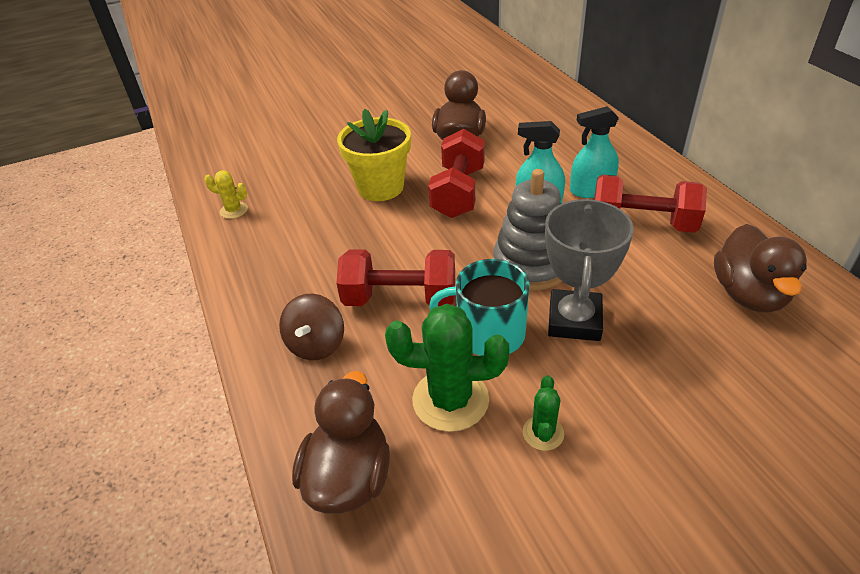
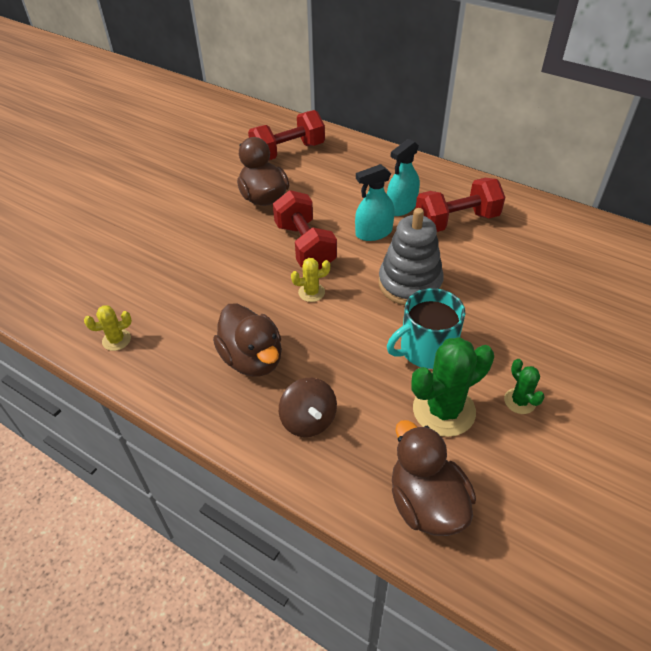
camera: 35 degrees left, 5 degrees up
(380, 187) = (235, 266): yellow flower pot -> none
(400, 298) = (339, 352): red dumbbell -> red dumbbell (288, 152)
(425, 235) = (311, 292): none -> yellow cactus
(574, 320) = (473, 313): grey trophy -> none
(748, 294) = (557, 247): brown duck -> brown duck (252, 359)

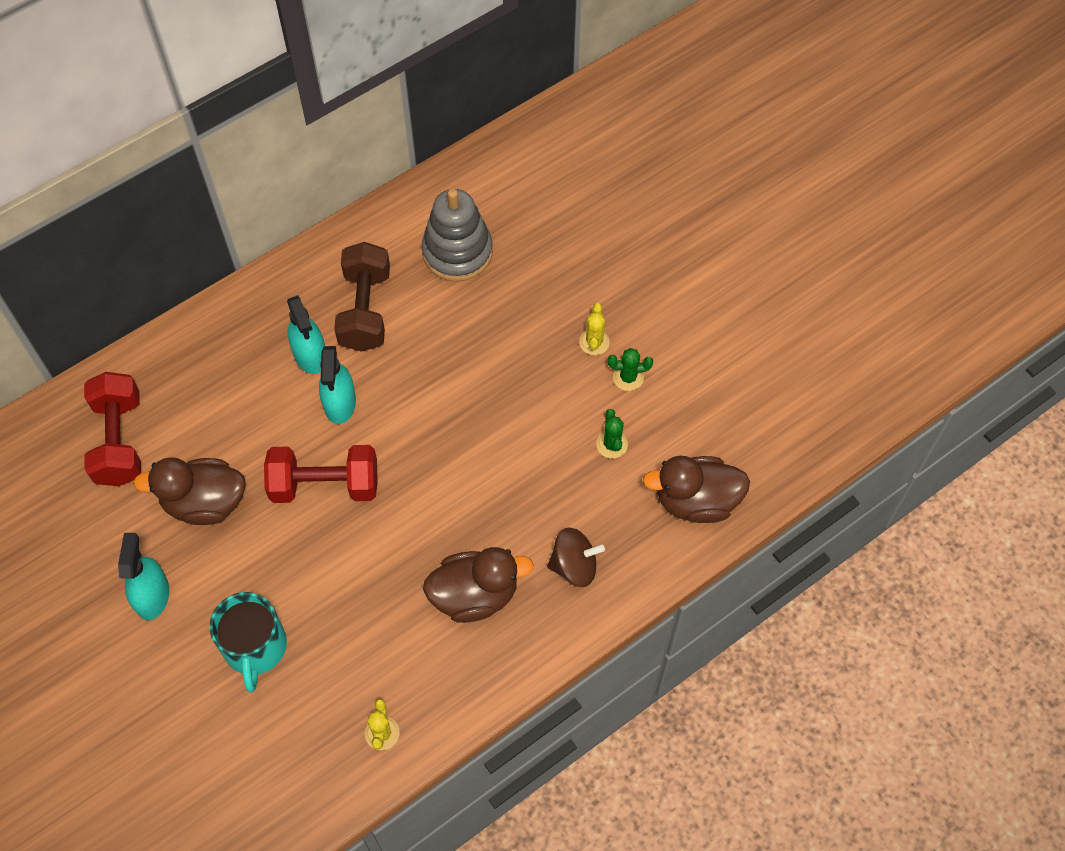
camera: 70 degrees left, 15 degrees up
(188, 197) = (152, 595): none -> turquoise spray bottle
(311, 292) = (405, 504): yellow cactus -> yellow cactus (594, 342)
(410, 283) = (439, 401): grey stacking toy -> grey stacking toy (457, 252)
(426, 349) = (535, 426): turquoise mug -> turquoise mug (255, 647)
(444, 410) = (612, 444): green cactus -> green cactus, size x0.51
(456, 221) = (365, 310): red dumbbell -> brown dumbbell

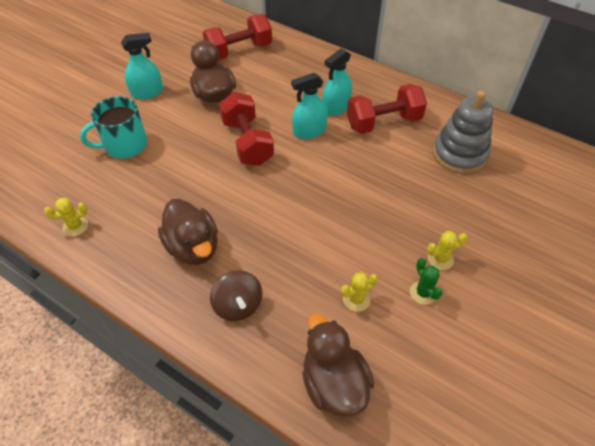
camera: 70 degrees right, 10 degrees down
(365, 310) = (383, 122): brown dumbbell -> red dumbbell
(612, 444) = (356, 299): green cactus -> yellow cactus

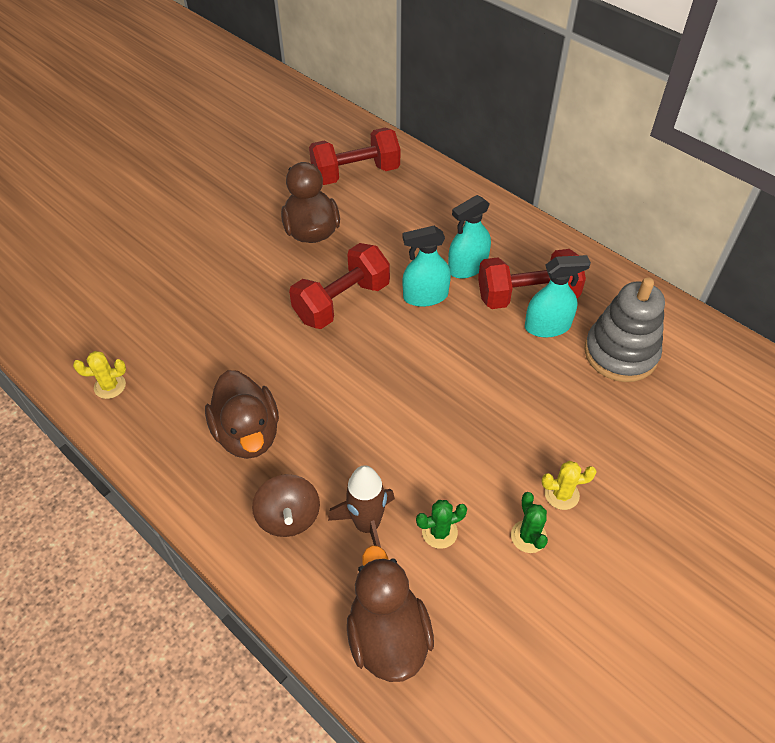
camera: 10 degrees right, 0 degrees up
(124, 145) = (187, 286): turquoise mug -> none
(147, 92) = (227, 218): turquoise spray bottle -> turquoise spray bottle (547, 326)
(247, 142) = (342, 302): red dumbbell -> red dumbbell turned 60 degrees clockwise
(300, 302) = (367, 525): none -> brown rocket
(356, 299) = (439, 532): yellow cactus -> green cactus

